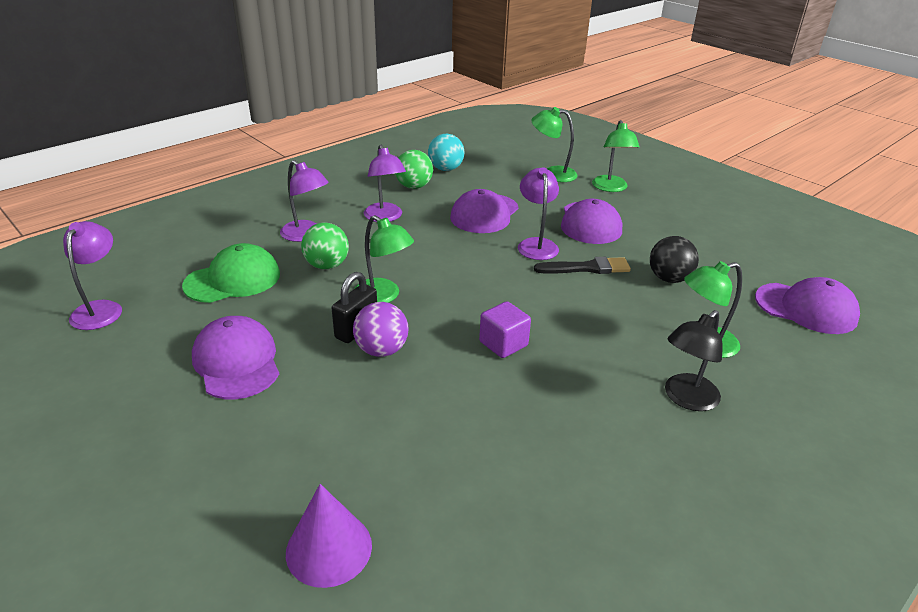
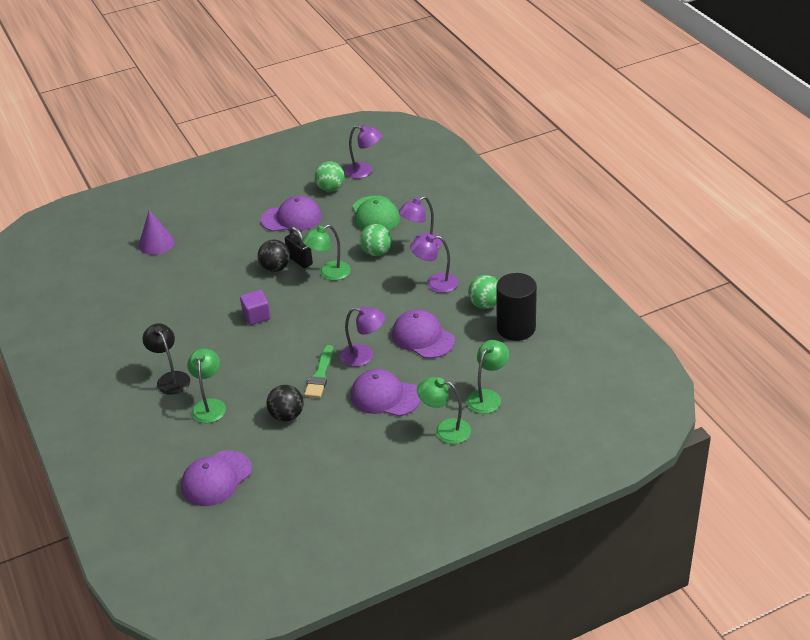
camera: 110 degrees right, 5 degrees up
(147, 335) = (330, 188): none -> green ball
(381, 350) = (275, 268): purple ball -> black ball
(445, 169) = (516, 328): turquoise ball -> black cylinder
(586, 268) = (320, 375): black brush -> green brush

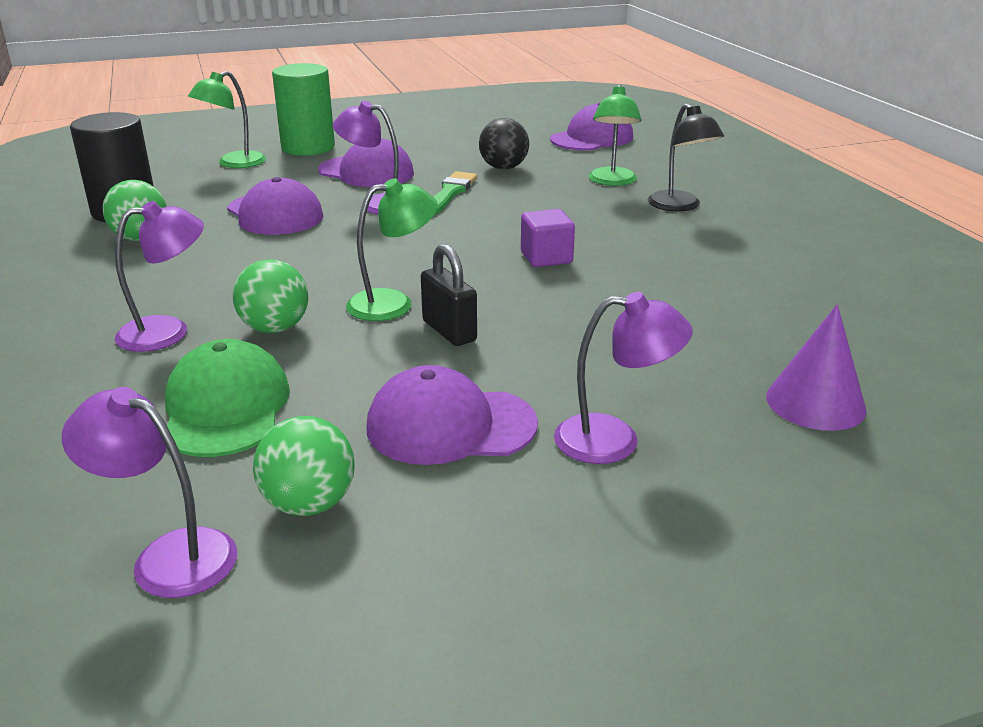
camera: 175 degrees left, 10 degrees down
(275, 268) = (505, 323): black ball -> none
(435, 283) = (198, 270): purple lamp -> purple lamp (614, 440)
(445, 430) = (308, 147): green lamp -> green cylinder

